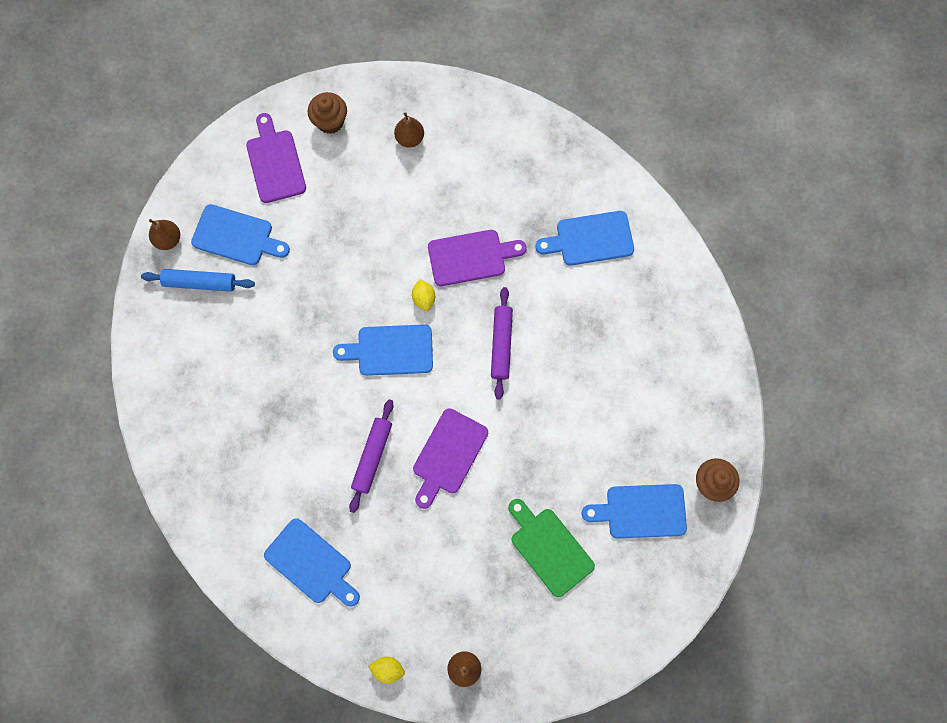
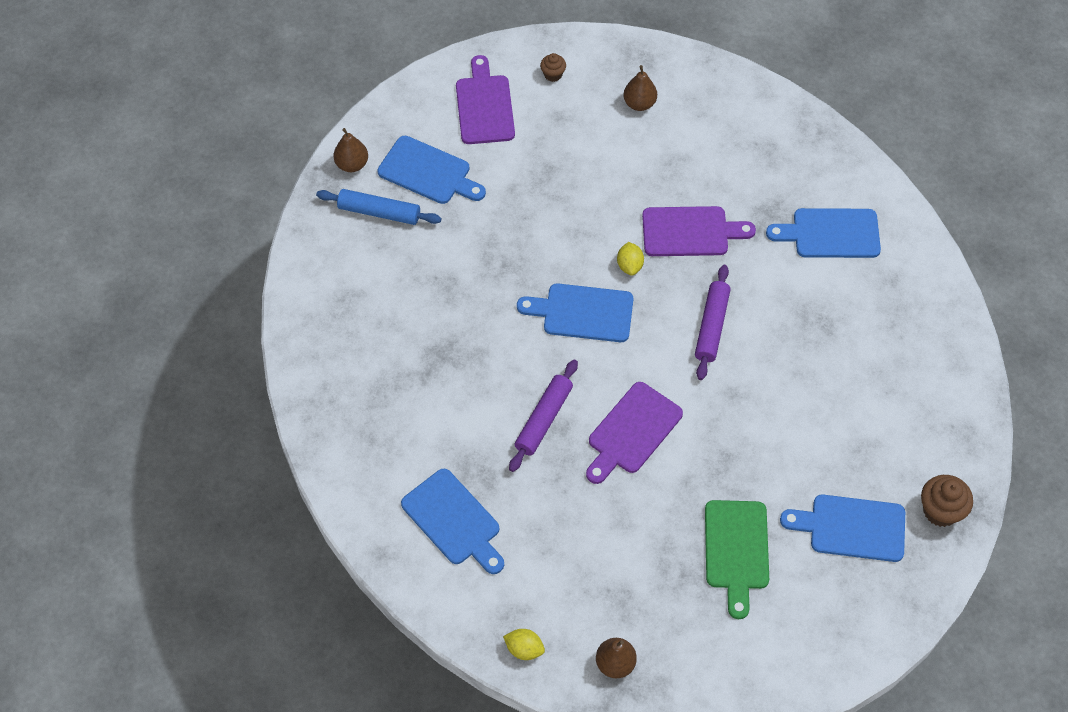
camera: 10 degrees right, 15 degrees down
(330, 121) = (553, 74): brown cupcake -> brown cupcake, size x0.59
(549, 548) = (736, 550): green cutting board -> green cutting board turned 150 degrees counterclockwise

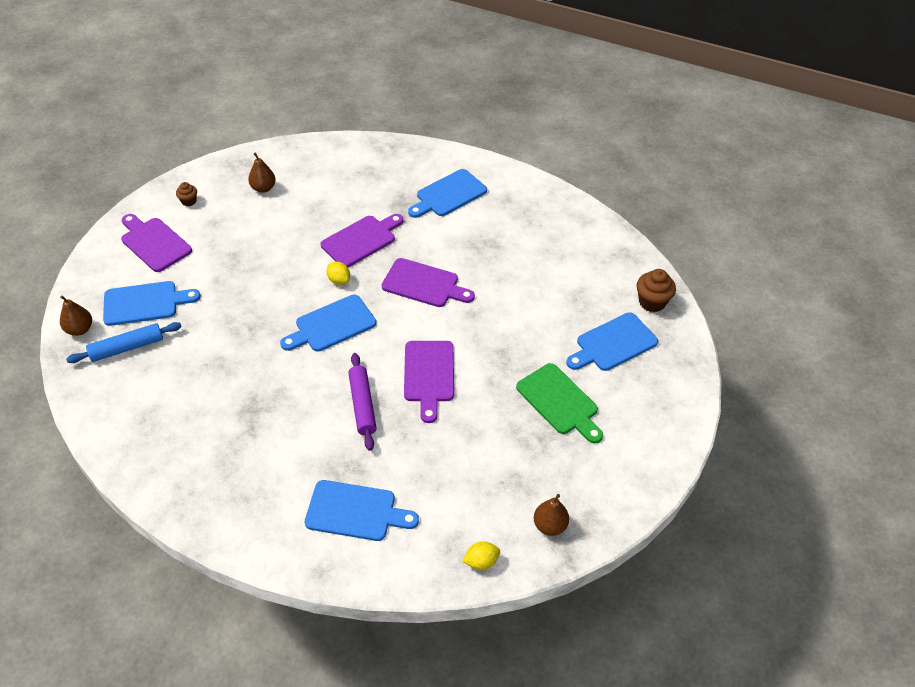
camera: 40 degrees left, 10 degrees down
(711, 326) = (424, 284): purple rolling pin -> purple cutting board

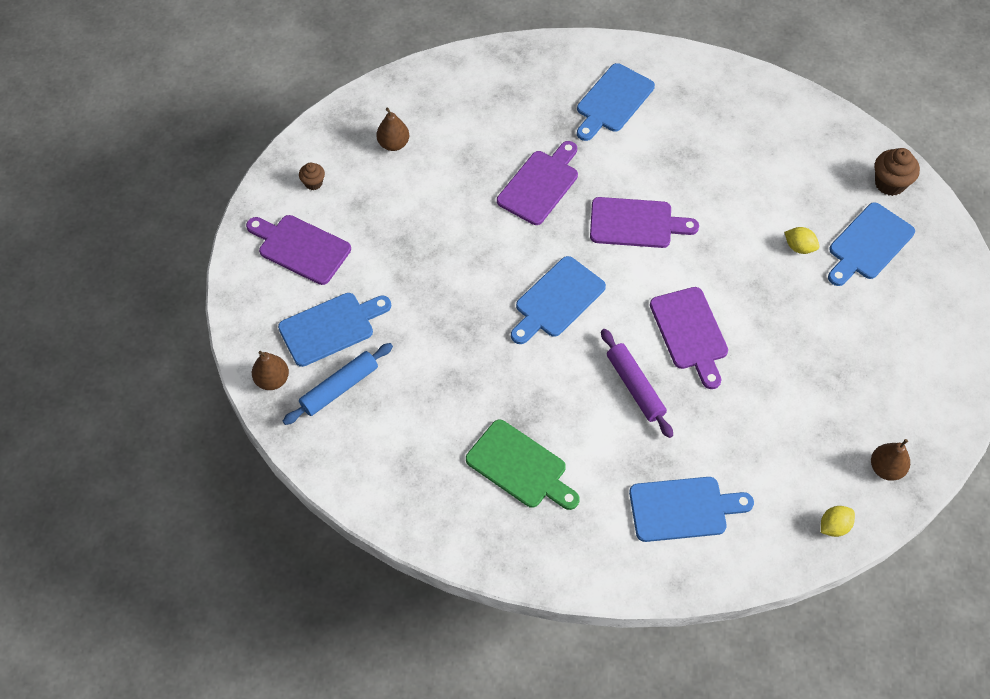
camera: 15 degrees left, 10 degrees up
(339, 280) = (539, 242): yellow lemon -> yellow lemon (799, 247)
(559, 402) = (840, 327): green cutting board -> green cutting board (520, 467)

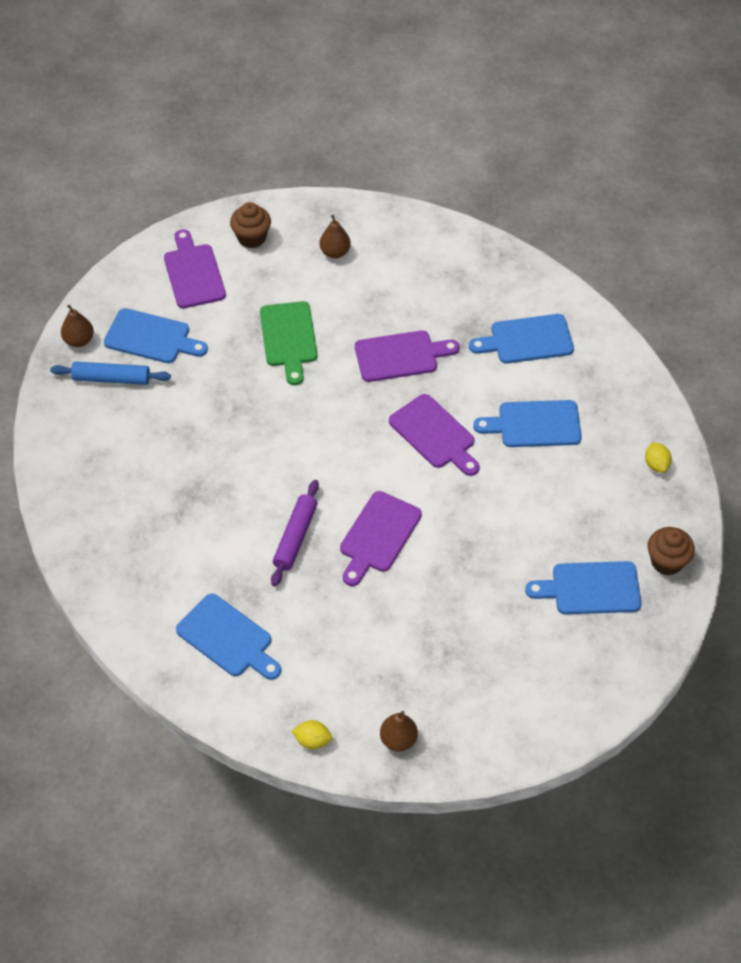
camera: 45 degrees right, 5 degrees down
(313, 183) = (252, 238): brown cupcake -> brown cupcake, size x1.70
(520, 467) = (159, 520): green cutting board -> green cutting board (288, 338)
(557, 300) = (315, 439): blue cutting board -> blue cutting board (534, 424)
(799, 247) = (534, 547): yellow lemon -> yellow lemon (656, 464)

